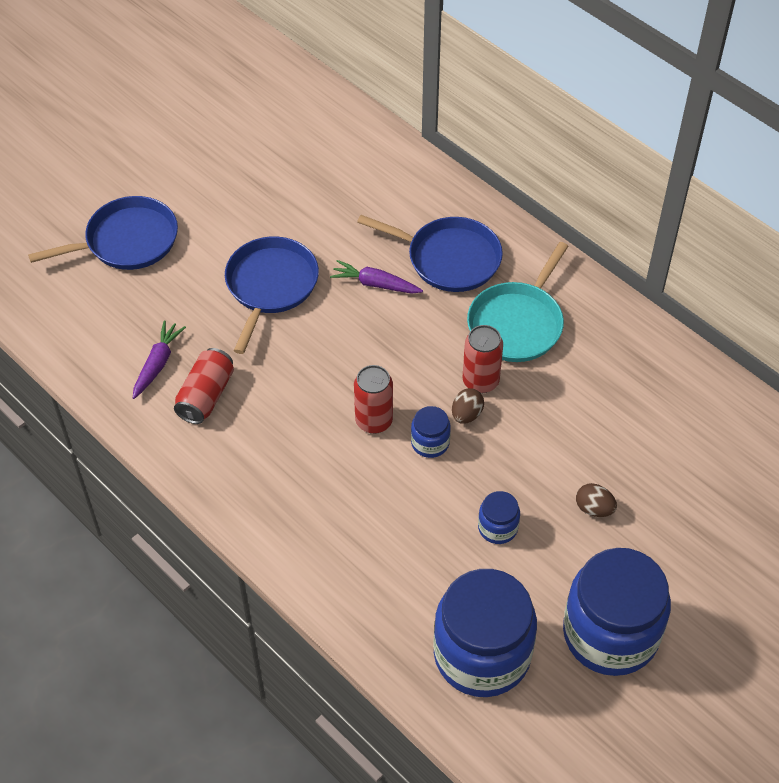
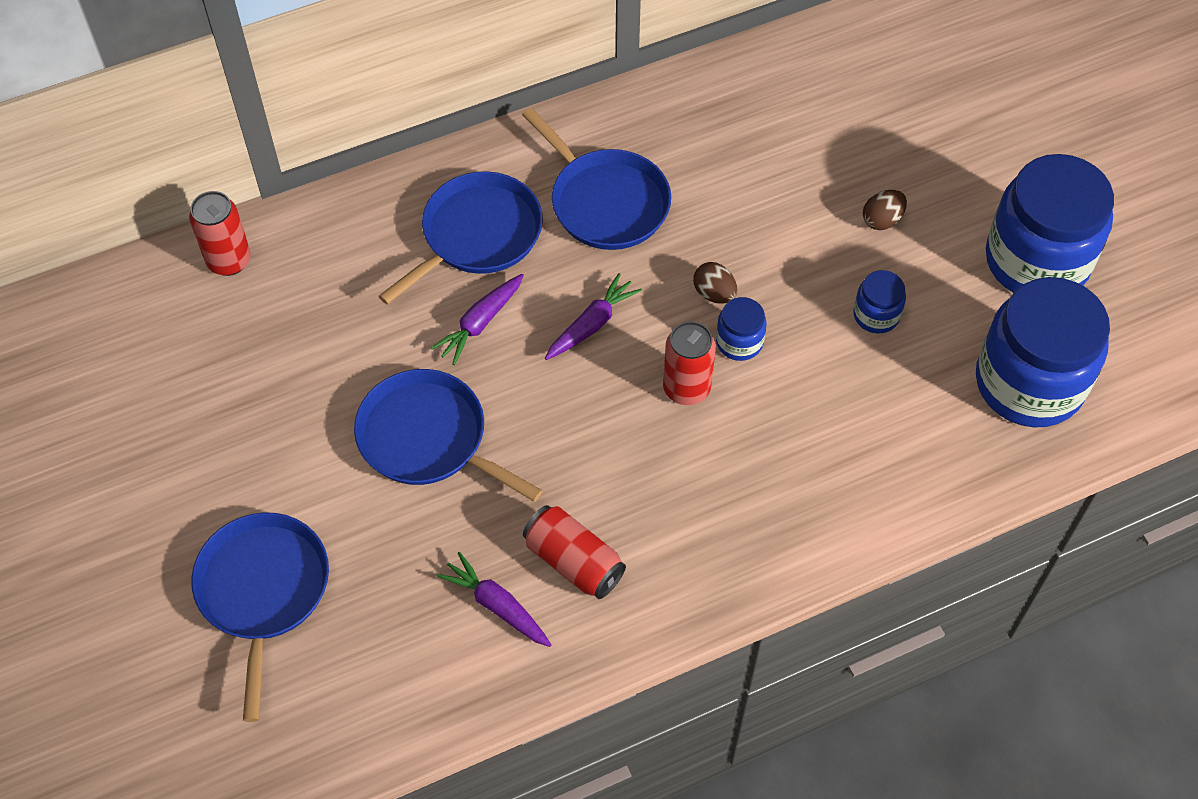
camera: 70 degrees left, 5 degrees up
(404, 348) = (592, 324): none -> purple carrot
(480, 381) = (673, 264): red can -> red can (229, 260)
(517, 323) = (605, 201): turquoise pan -> blue pan

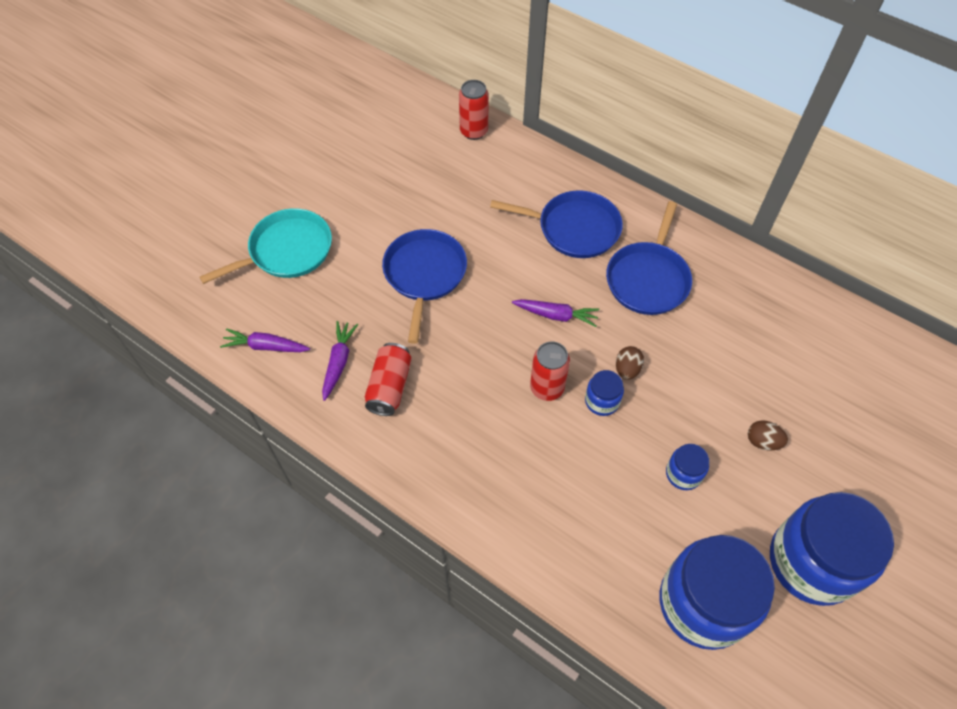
camera: 60 degrees right, 0 degrees up
(263, 591) = (286, 251): blue pan -> turquoise pan
(480, 323) = (516, 260): purple carrot -> purple carrot (266, 346)

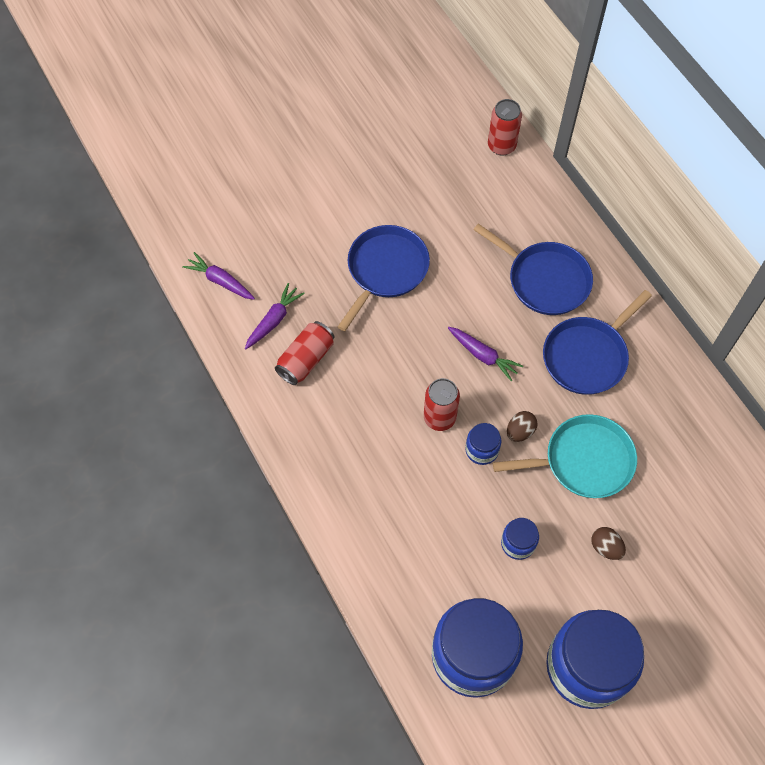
camera: 25 degrees right, 5 degrees up
(286, 251) = (277, 200): turquoise pan -> turquoise pan (583, 461)

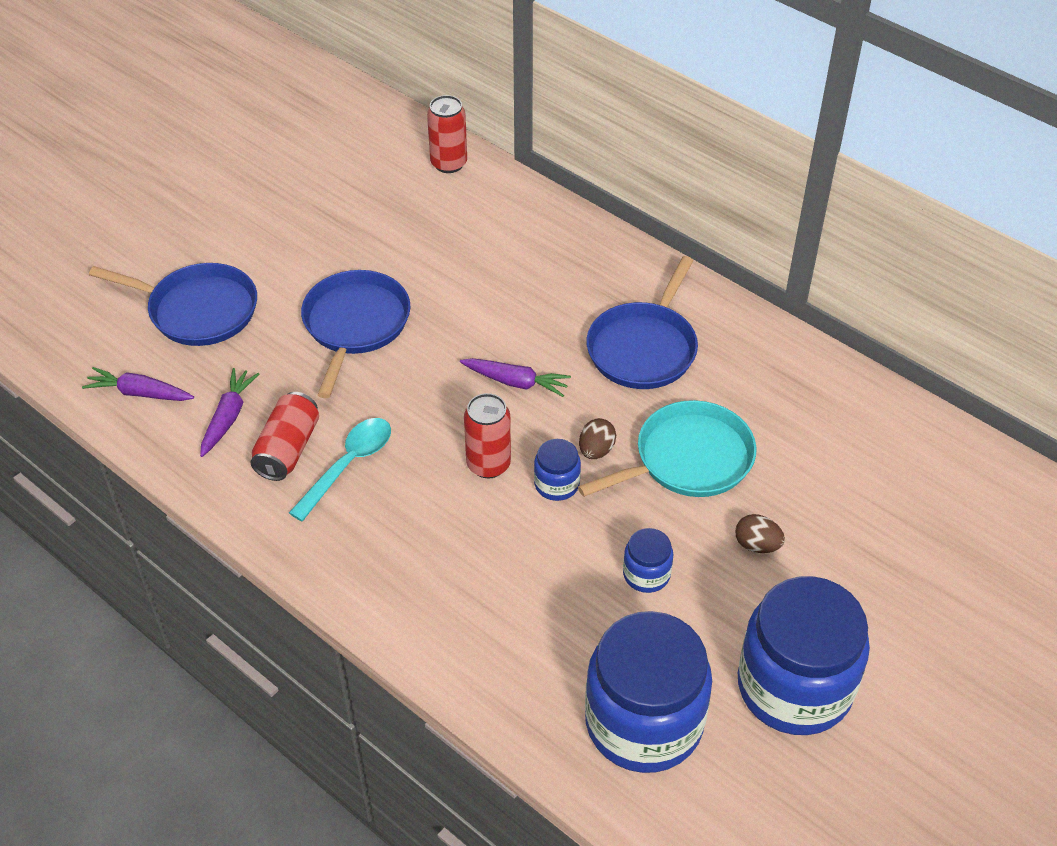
camera: 20 degrees left, 15 degrees down
(342, 386) = (348, 465): none -> turquoise spoon
(544, 280) = (558, 284): blue pan -> blue pan (198, 310)

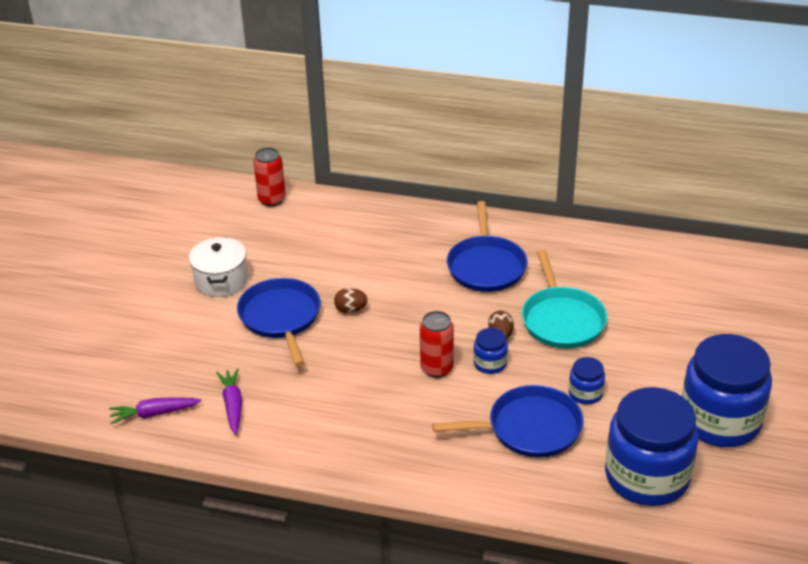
camera: 25 degrees left, 10 degrees down
(198, 310) = (158, 347): blue pan -> blue pan (529, 428)
(287, 449) = (291, 409): red can -> none
(321, 251) = (221, 281): none -> white pot
(348, 465) = (342, 403): turquoise spoon -> none
(516, 382) = (418, 314): purple carrot -> none
(688, 459) = (562, 319): turquoise pan -> turquoise pan turned 135 degrees clockwise
(757, 545) = (639, 352): brown egg -> brown egg (351, 310)

